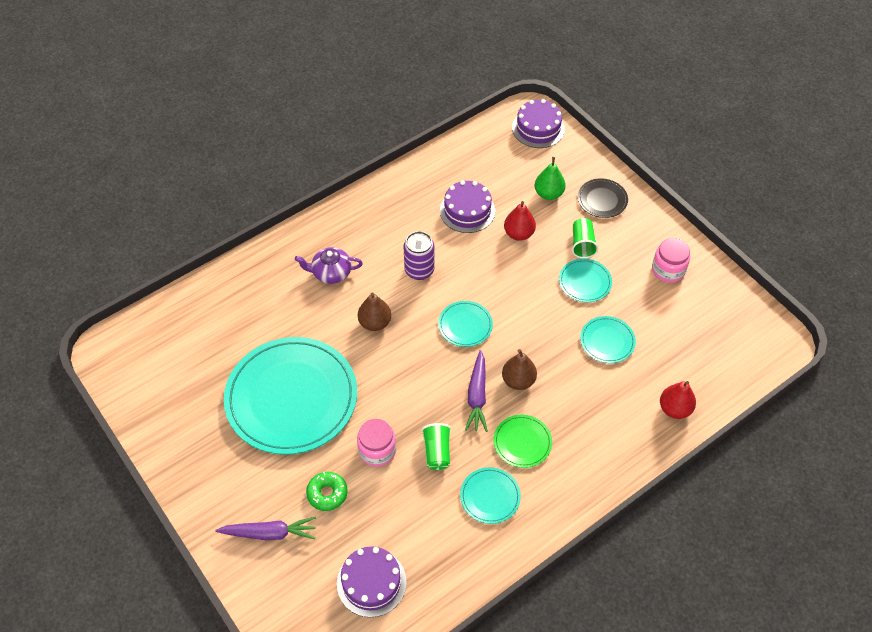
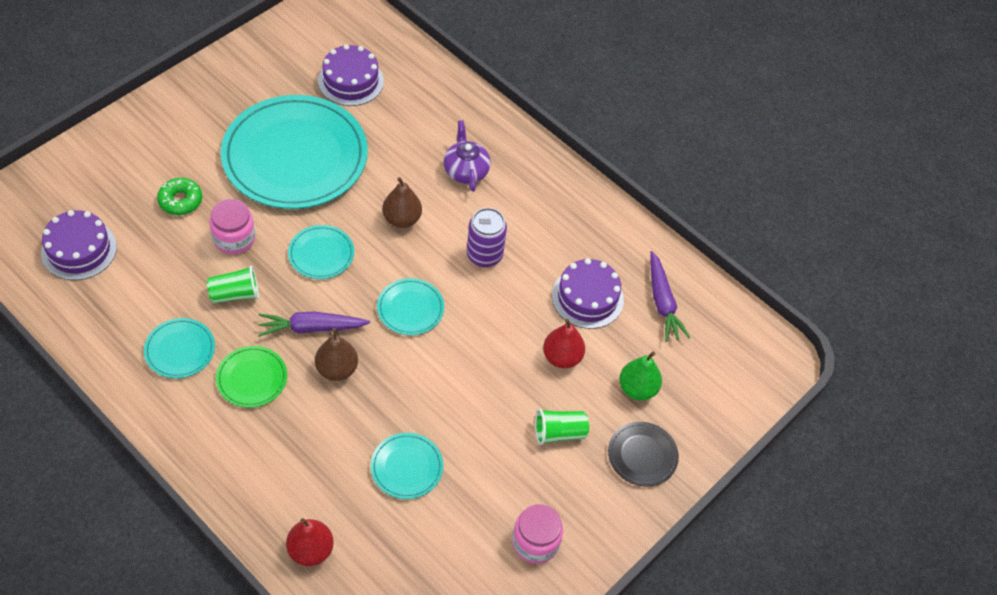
camera: 75 degrees right, 0 degrees up
(269, 533) = (135, 159): purple carrot -> purple carrot (662, 302)
(538, 128) = (752, 370): purple cake -> purple cake (350, 81)
(585, 282) = (497, 438): turquoise plate -> turquoise plate (321, 254)

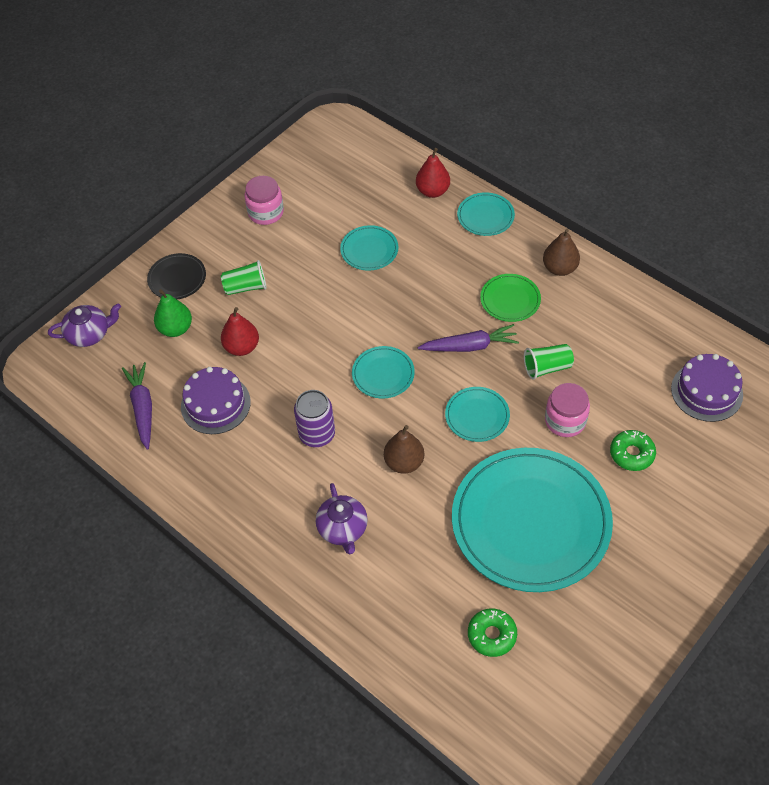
camera: 175 degrees left, 0 degrees up
(180, 350) = (578, 315): turquoise plate -> turquoise plate (485, 216)
(337, 369) = (439, 315): brown pear -> brown pear (559, 268)
(350, 81) = (492, 635): purple cake -> green donut
(734, 394) = (89, 334): none -> purple teapot

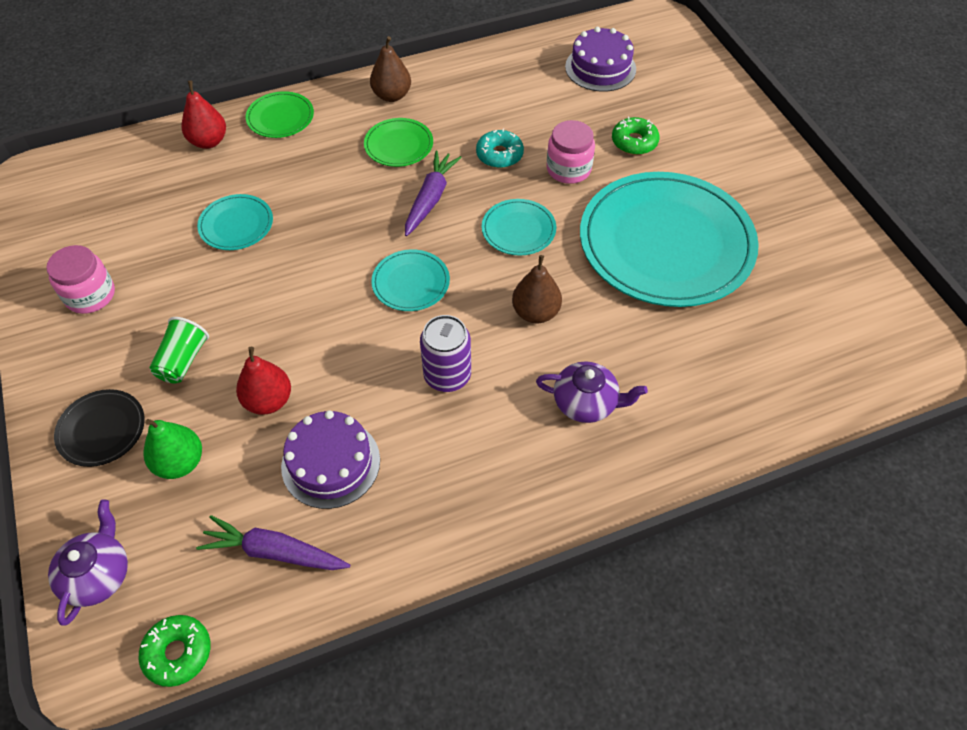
camera: 65 degrees left, 0 degrees up
(485, 216) = (280, 117): turquoise plate -> green plate
(492, 635) = (777, 328): green donut -> green donut (178, 653)
(547, 367) = (499, 155): green cup -> turquoise donut

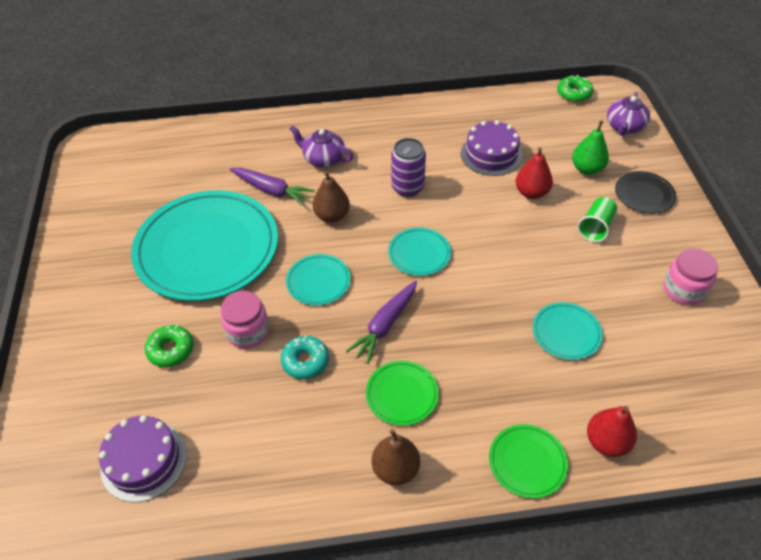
camera: 165 degrees left, 5 degrees down
(274, 552) = (525, 121): purple carrot -> purple carrot (272, 190)

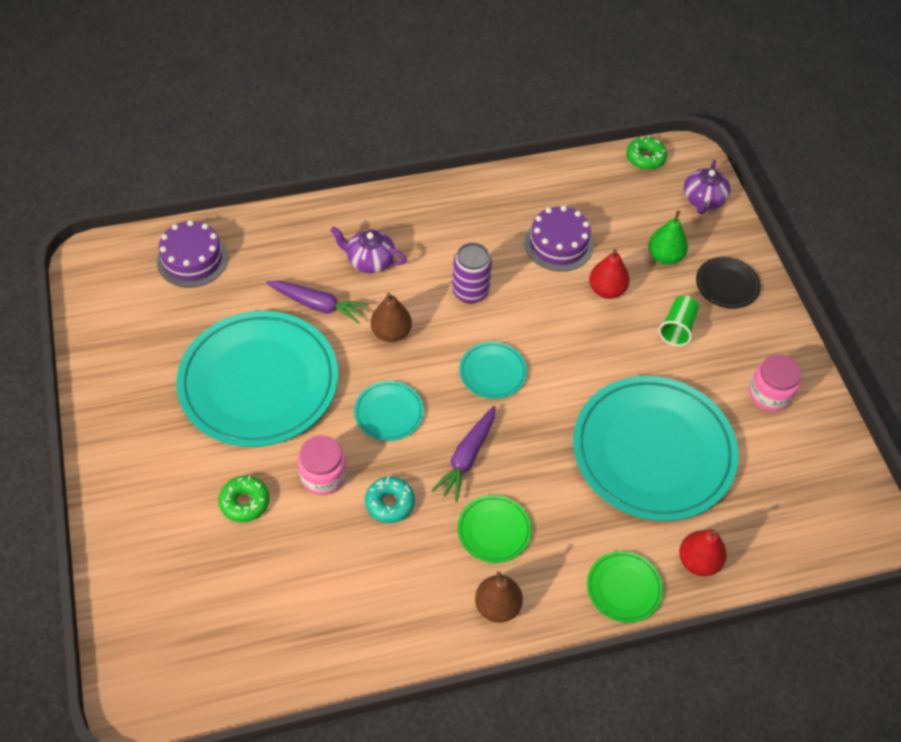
camera: 10 degrees left, 5 degrees up
(144, 461) = (244, 621): purple cake -> purple cake (192, 259)
(566, 332) = (653, 451): turquoise plate -> turquoise plate, size x2.32

